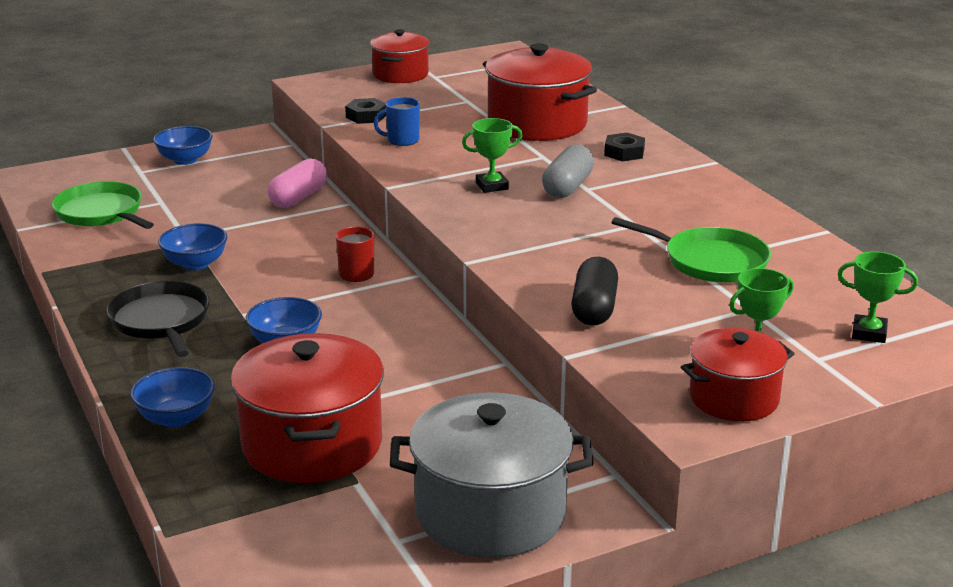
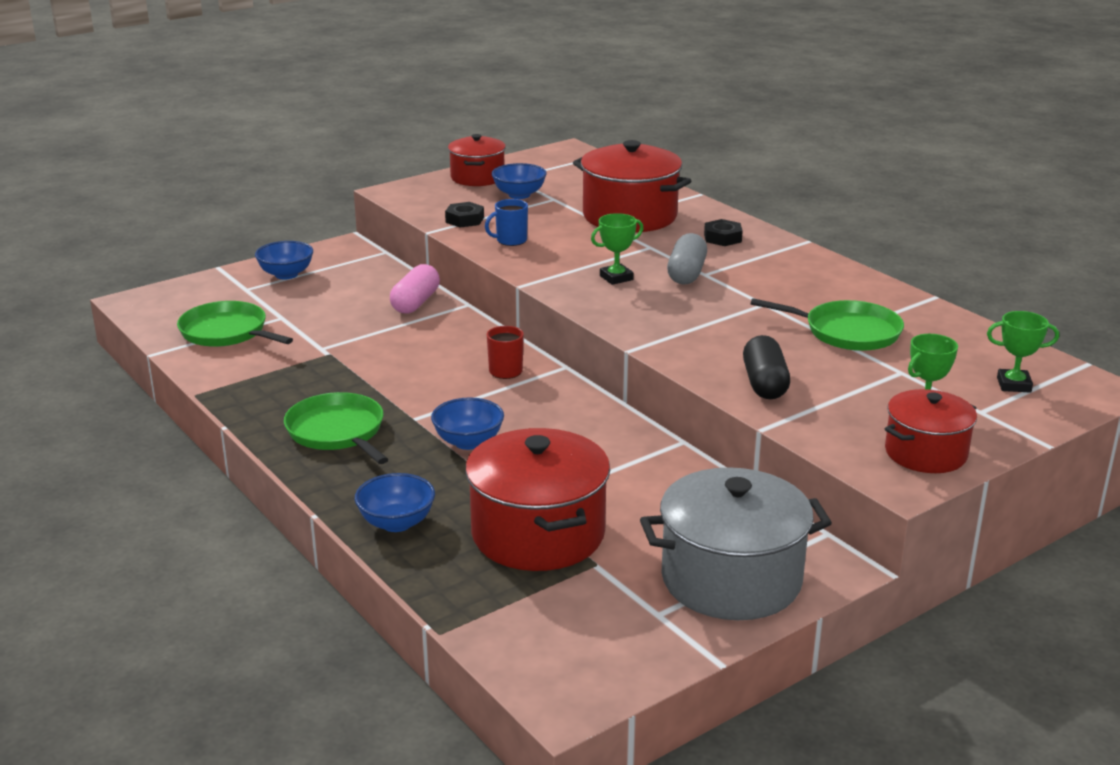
camera: 10 degrees left, 0 degrees up
(161, 321) = (337, 432): black pan -> green pan
(195, 264) = (345, 374): blue bowl -> blue bowl (519, 195)

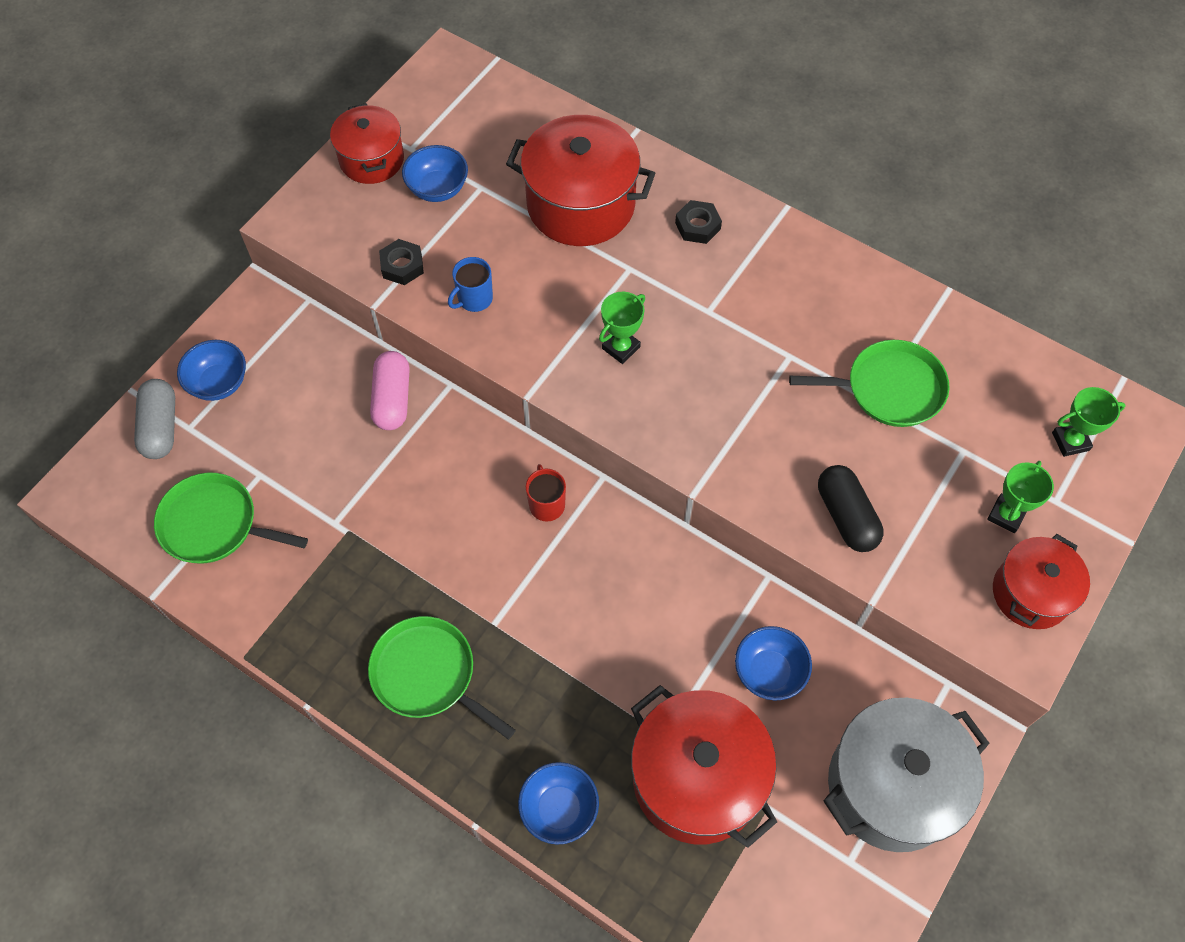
camera: 20 degrees left, 35 degrees up
(468, 442) = (566, 647): blue bowl -> blue bowl (769, 672)
(686, 273) = (689, 316): grey capsule -> grey capsule (161, 427)

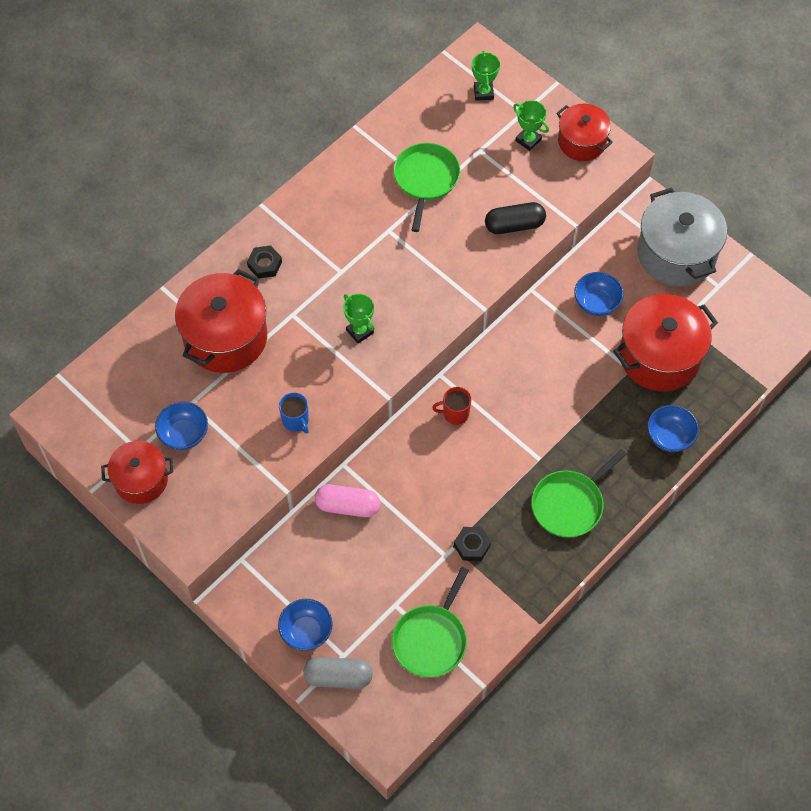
camera: 80 degrees left, 0 degrees up
(402, 266) = (253, 467): black nut -> black nut (472, 545)

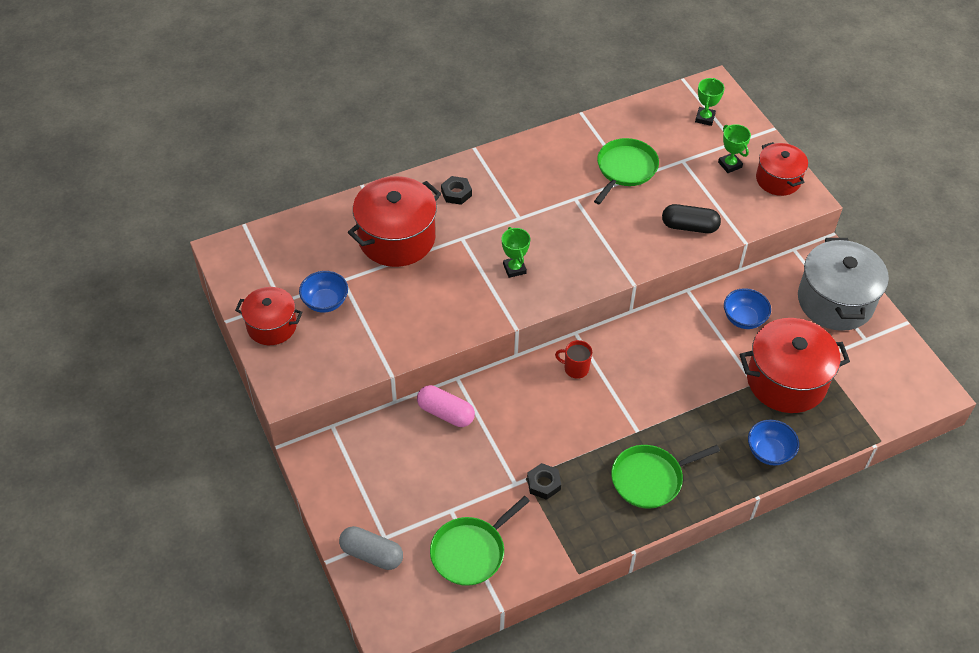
camera: 20 degrees right, 10 degrees down
(296, 421) = (426, 322): blue mug -> none
(306, 631) = (361, 505): blue bowl -> none

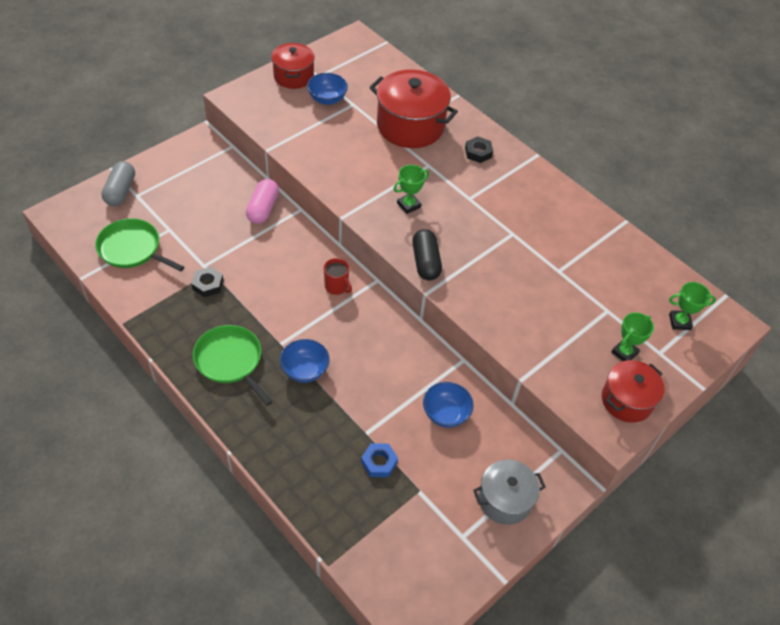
camera: 70 degrees right, 0 degrees up
(575, 368) = (337, 286): red mug -> red mug turned 135 degrees clockwise
(625, 169) = (570, 265): green pan -> none
(689, 226) = (519, 328): black capsule -> black capsule (425, 262)
(769, 452) = (285, 457): blue bowl -> blue bowl (305, 370)
(786, 381) = (379, 462): red pot -> blue nut
(835, 301) = (505, 500): grey pot -> grey pot, size x0.61

